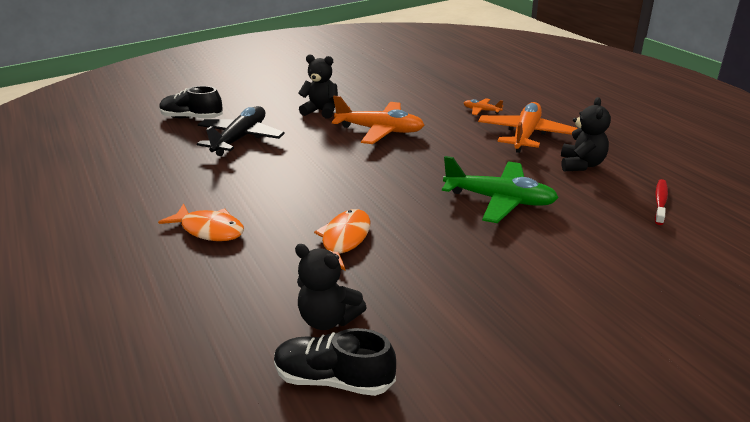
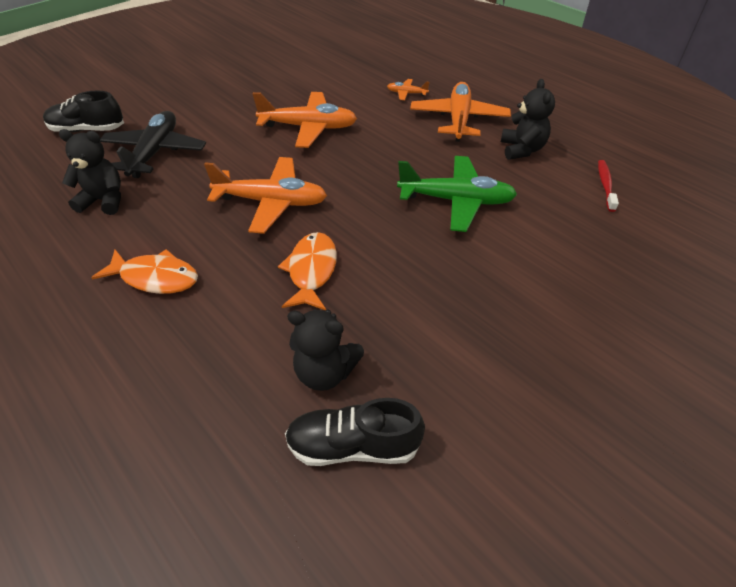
camera: 15 degrees left, 15 degrees up
(321, 111) = (237, 108): black teddy bear -> black teddy bear (104, 200)
(327, 184) = (271, 202): none -> orange plane

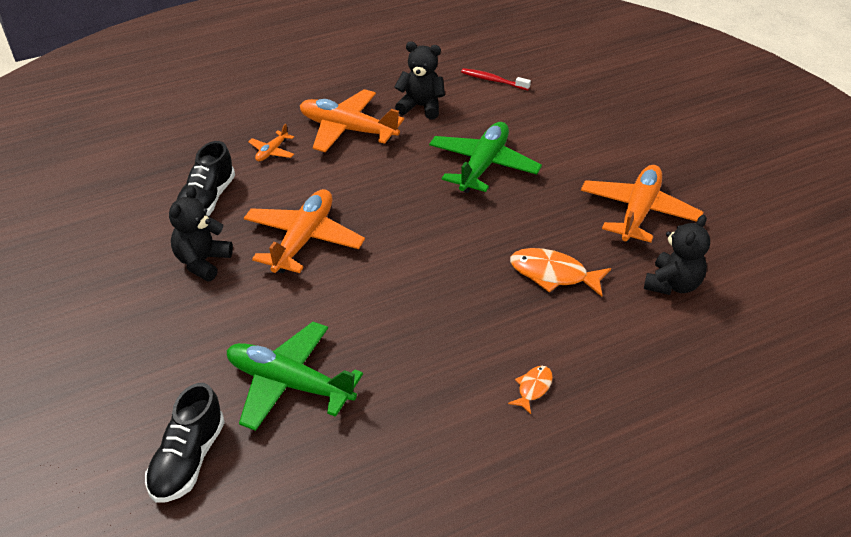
camera: 75 degrees left, 5 degrees down
(104, 200) = (378, 435): black teddy bear -> black teddy bear (202, 262)
(155, 152) = (289, 384): black plane -> green plane
(155, 278) = (533, 388): orange fish -> orange fish, size x0.55
(271, 202) = (438, 288): orange plane -> orange plane (638, 212)
(353, 446) = (741, 281): black shoe -> black shoe (206, 200)

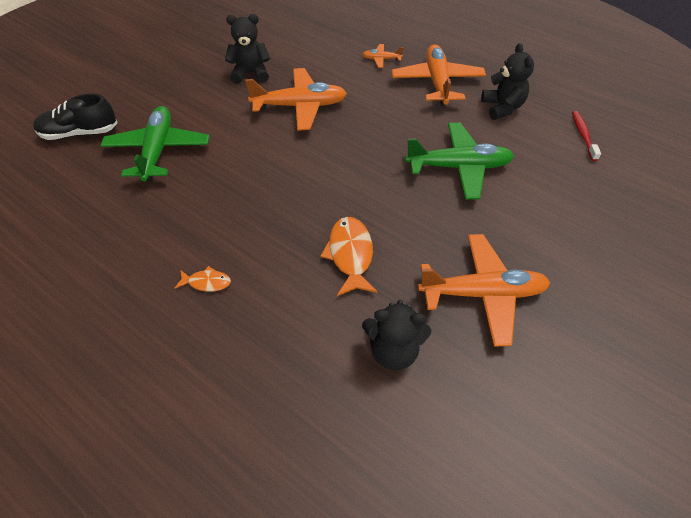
camera: 65 degrees right, 10 degrees up
(206, 200) = (310, 53): black shoe -> none

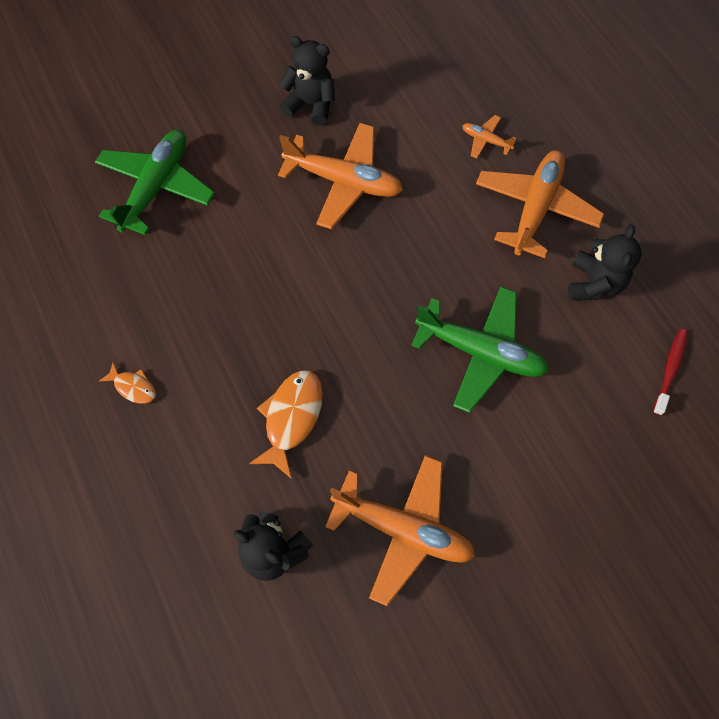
camera: 25 degrees right, 15 degrees up
(80, 133) = (85, 127): black shoe -> none

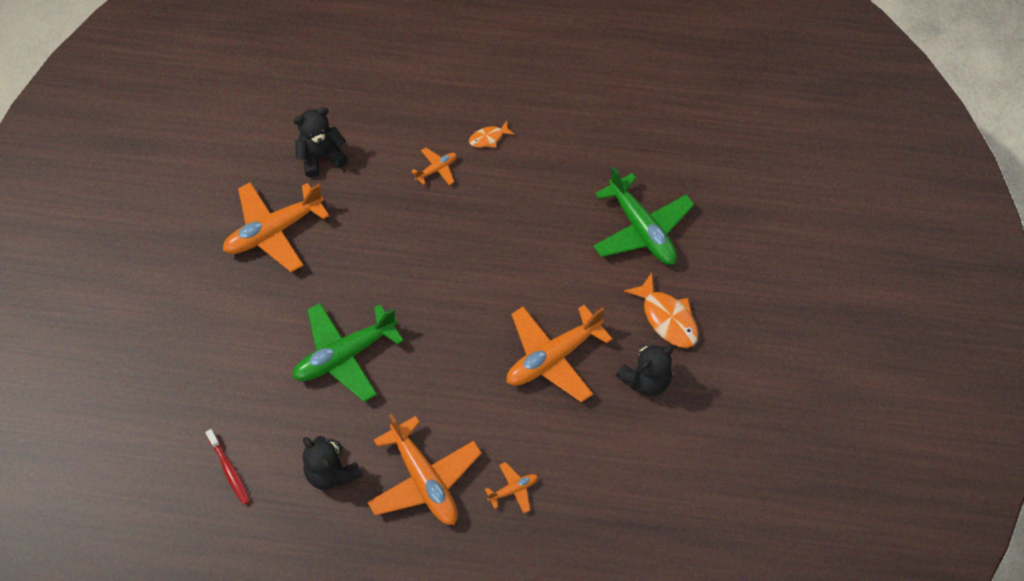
camera: 125 degrees right, 5 degrees down
(208, 413) = (436, 169): none -> orange plane
(291, 418) = (394, 213): orange fish -> orange fish (667, 318)

